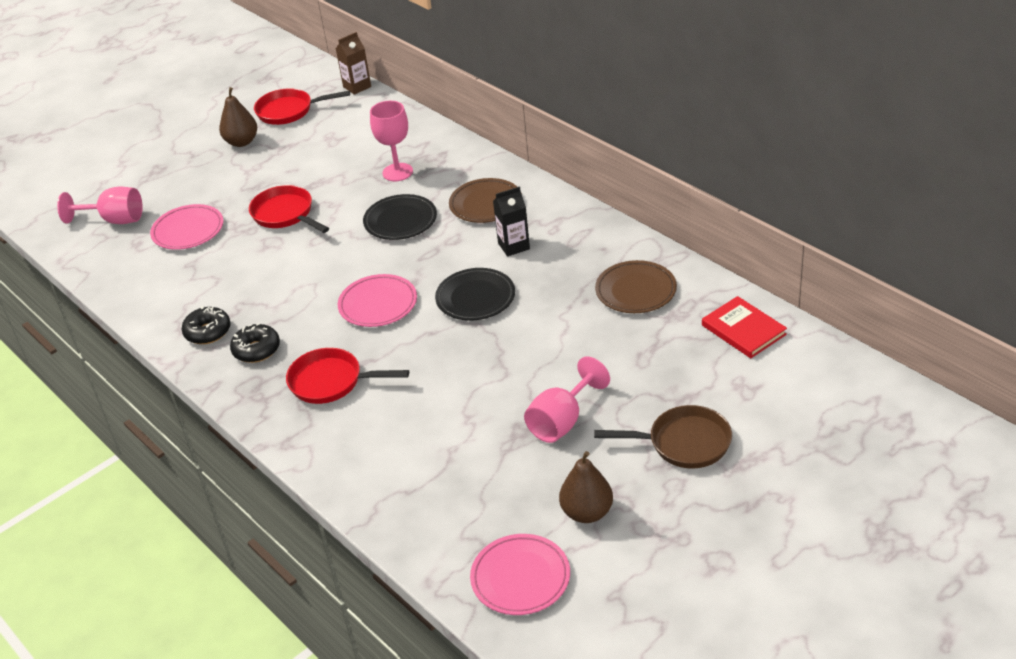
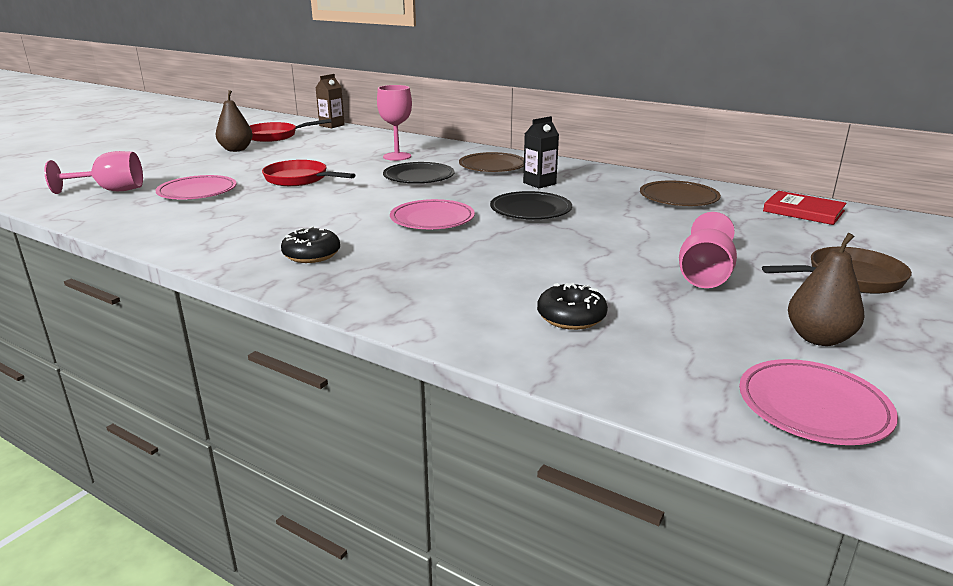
camera: 20 degrees left, 15 degrees down
(208, 332) = (245, 247): black donut -> black donut (571, 317)
(331, 382) = (416, 269): red pan -> none

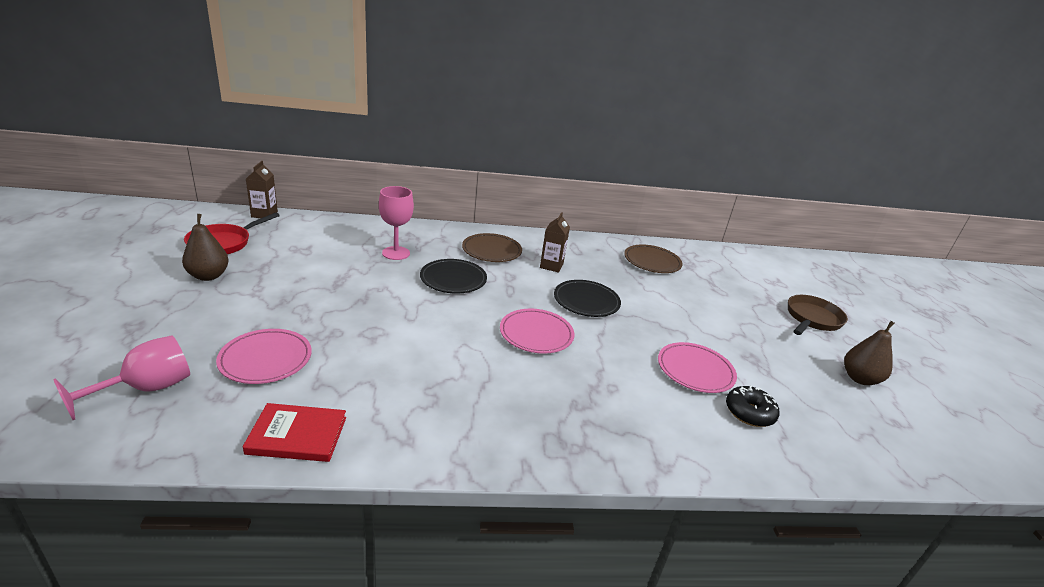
camera: 40 degrees left, 5 degrees up
(300, 179) = (350, 309): red pan -> none
(311, 255) = (508, 414): black donut -> none
(539, 183) = (551, 266): black carton -> brown carton
(704, 275) = (756, 341): pink goblet -> none
(803, 211) = (725, 259): red book -> red book (297, 435)
(813, 407) = (919, 437): pink plate -> pink plate (695, 370)

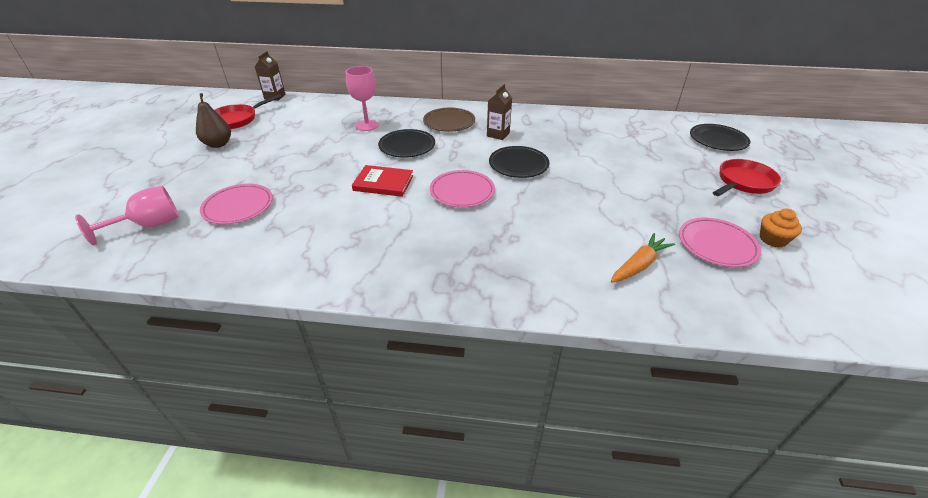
camera: 15 degrees right, 10 degrees up
(297, 435) = (242, 264): red book -> red book (383, 183)
(652, 262) = (596, 130): brown plate -> none
(695, 370) = (599, 226): pink plate -> pink plate (716, 245)
(749, 413) = (639, 265): black donut -> orange carrot
(772, 274) = (718, 140): none -> black plate
(812, 319) = (743, 182): brown pan -> red pan
(859, 379) = (772, 239): brown pear -> orange cupcake

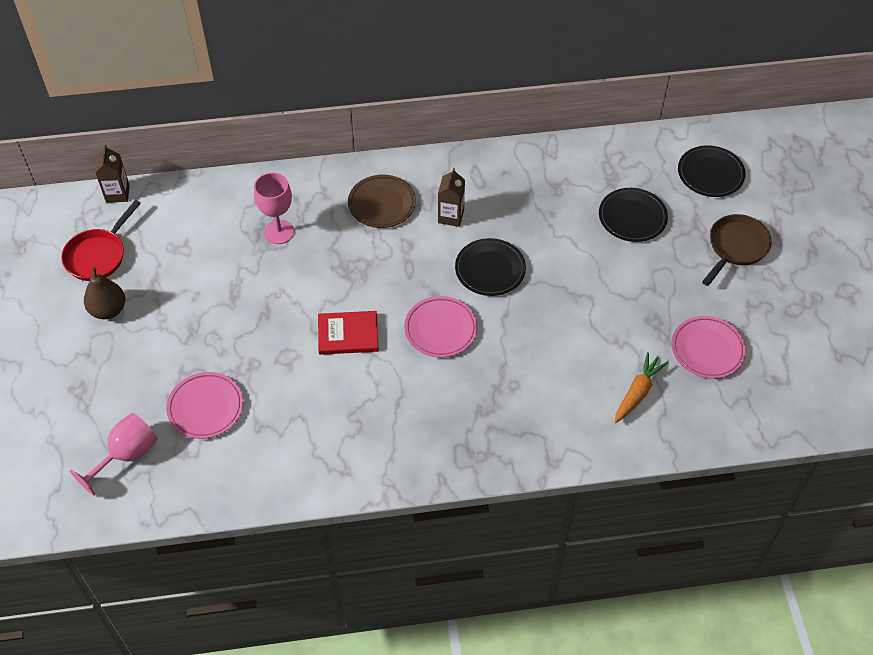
camera: 15 degrees left, 15 degrees up
(407, 146) = (348, 263): black plate -> black plate (632, 217)
(743, 182) = (736, 247): red pan -> brown pan
(772, 239) = (759, 329): orange cupcake -> none

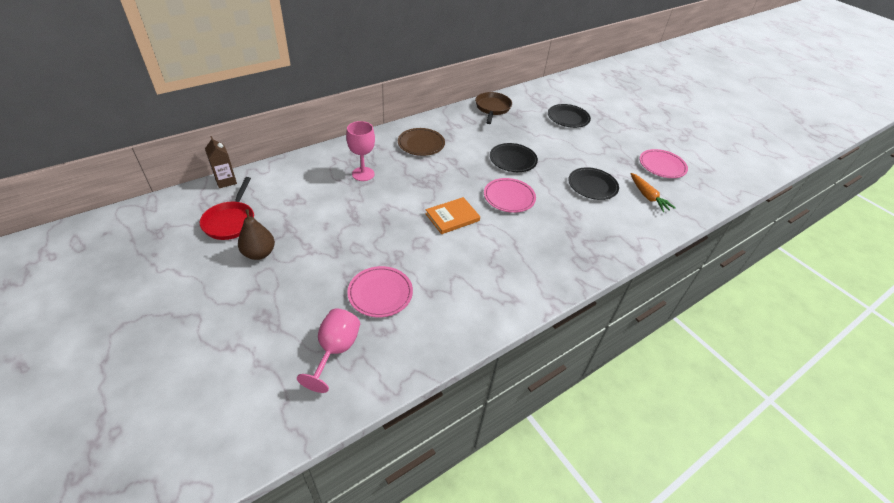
camera: 30 degrees left, 10 degrees down
(348, 335) = (452, 217): red book -> orange book
(451, 216) = (468, 140): brown carton -> none
(637, 392) = (647, 196): orange carrot -> orange carrot turned 150 degrees clockwise
(710, 174) = (589, 92): black plate -> black plate (592, 186)
(736, 247) = (630, 119): brown pan -> brown pan (492, 108)

